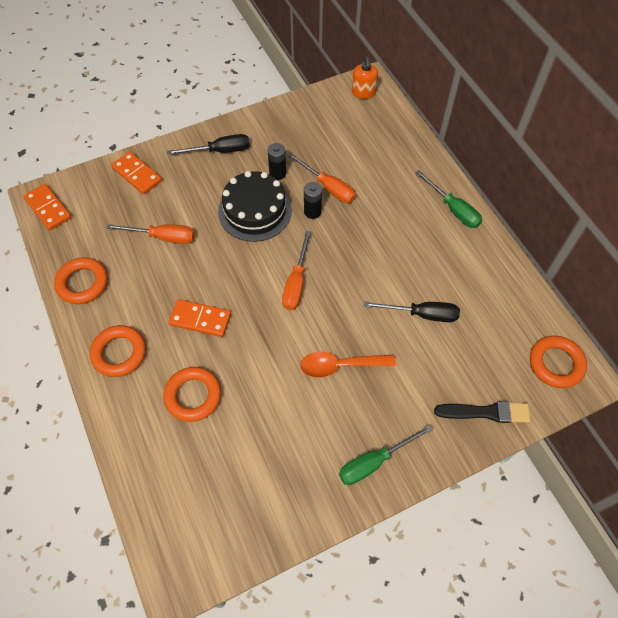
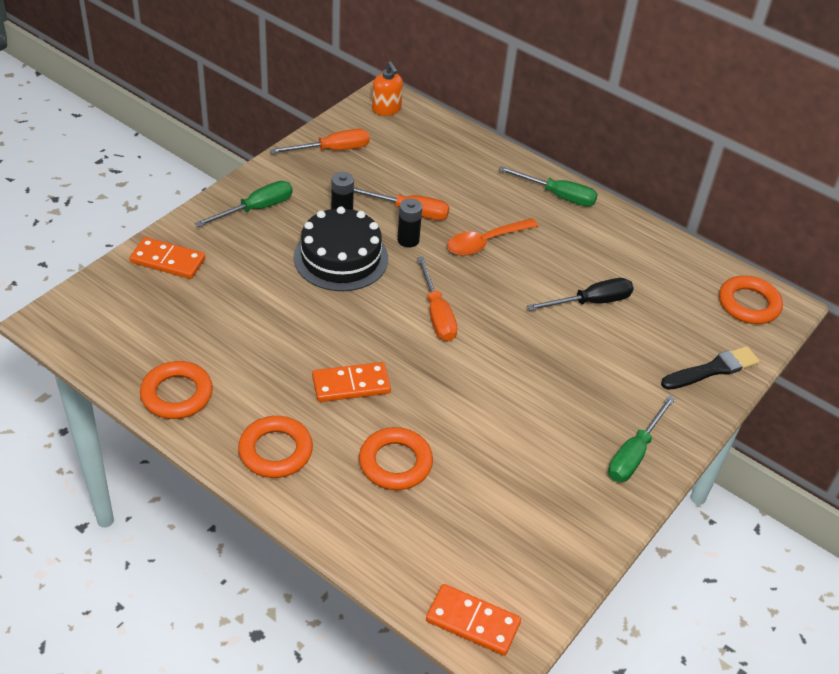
camera: 30 degrees left, 15 degrees down
(48, 208) = (73, 329): orange domino -> orange domino (473, 621)
(163, 237) = (247, 316): orange screwdriver -> orange screwdriver (332, 150)
(220, 151) = (256, 209): black screwdriver -> green screwdriver
(340, 365) = (539, 377): orange spoon -> orange spoon (485, 242)

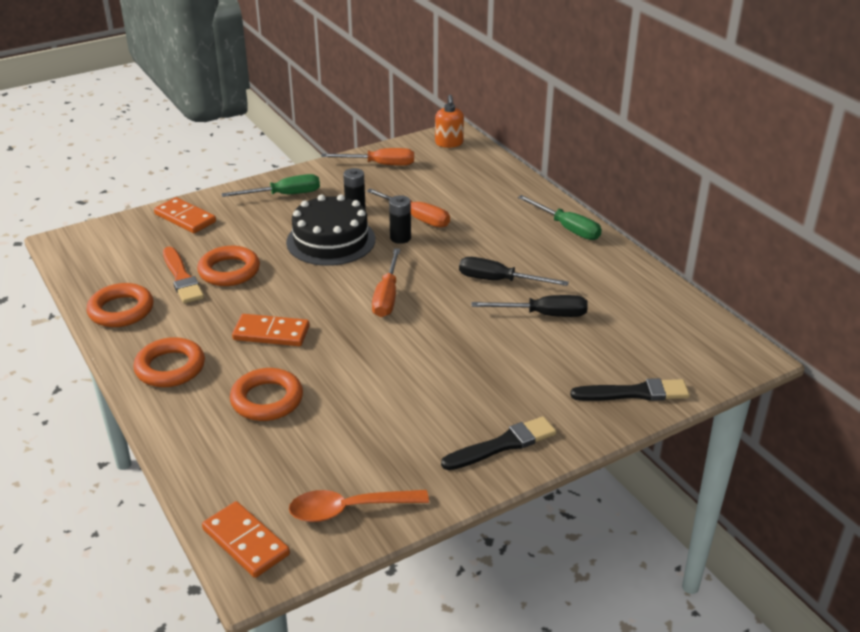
camera: 25 degrees right, 10 degrees down
(215, 339) = (182, 278): none -> orange brush
(485, 242) = (471, 251): orange spoon -> orange spoon (348, 509)
(530, 272) = (499, 280): none -> black screwdriver
(634, 454) = (502, 444): green screwdriver -> black brush
(748, 304) = (711, 347): orange ring -> orange ring (229, 271)

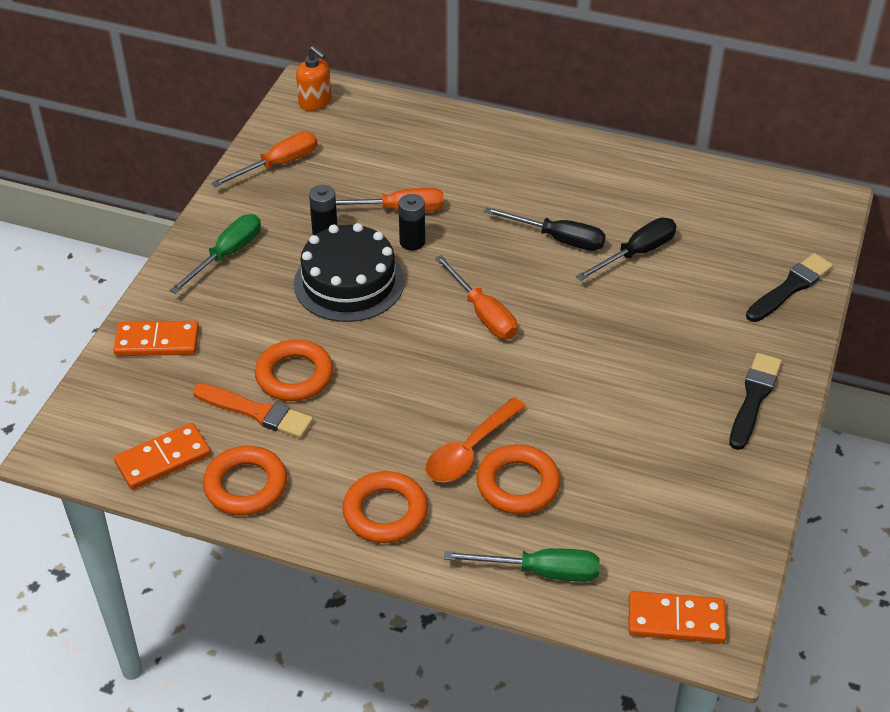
camera: 40 degrees left, 10 degrees up
(271, 333) = (430, 416): orange domino -> orange domino (163, 459)
(348, 509) = (715, 535): orange spoon -> orange spoon (469, 450)
(499, 280) = (558, 239): black screwdriver -> black screwdriver turned 135 degrees counterclockwise
(567, 228) = (547, 148): green screwdriver -> green screwdriver (541, 572)

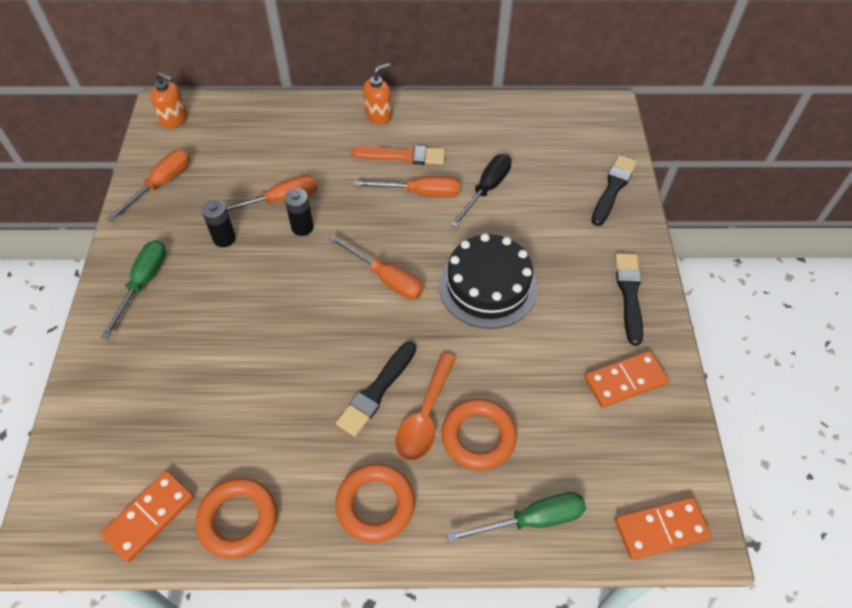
camera: 20 degrees left, 10 degrees up
(157, 342) = (105, 391): orange domino -> orange domino (625, 381)
(256, 412) = (222, 437): orange brush -> orange brush (403, 156)
(294, 375) = (245, 388): orange ring -> none
(349, 282) = (261, 281): black cake -> black cake (488, 286)
(428, 415) = (377, 391): none -> black brush
(545, 148) = (378, 115): none -> orange soap dispenser
(558, 239) = (420, 193): black screwdriver -> orange screwdriver

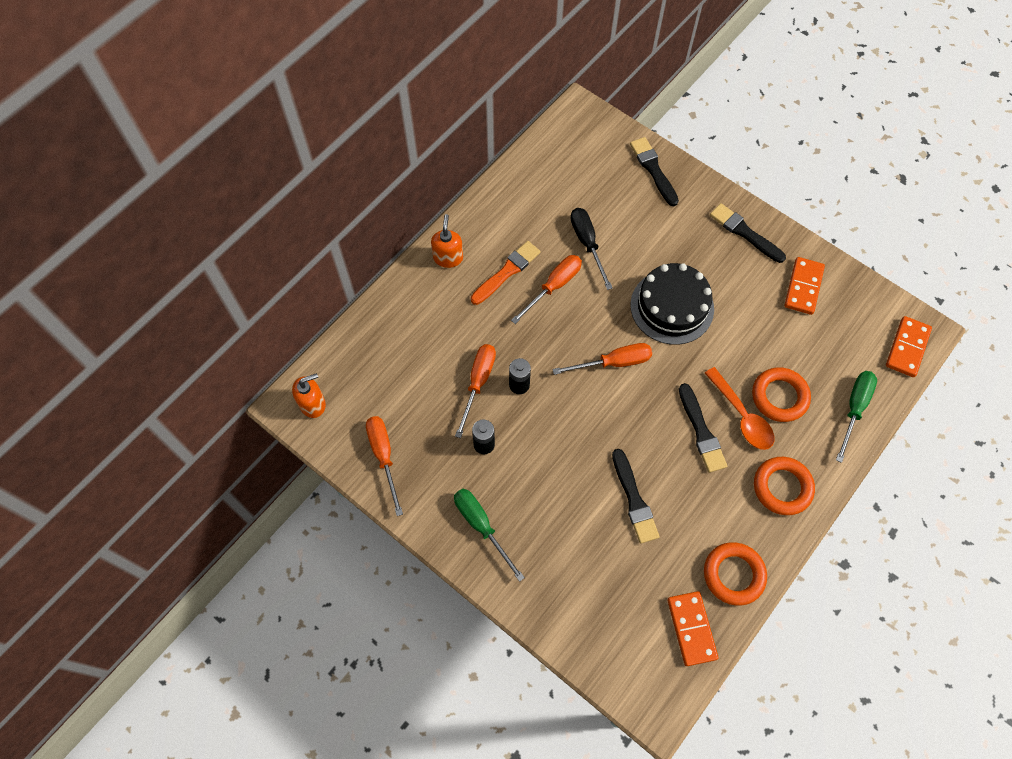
camera: 50 degrees left, 10 degrees up
(257, 380) = (634, 499): none -> black brush

